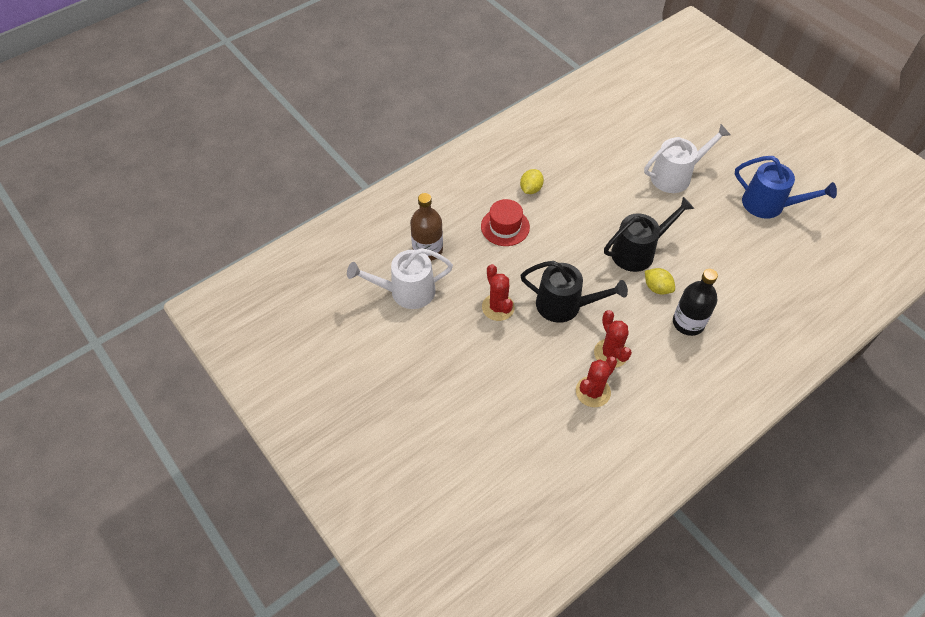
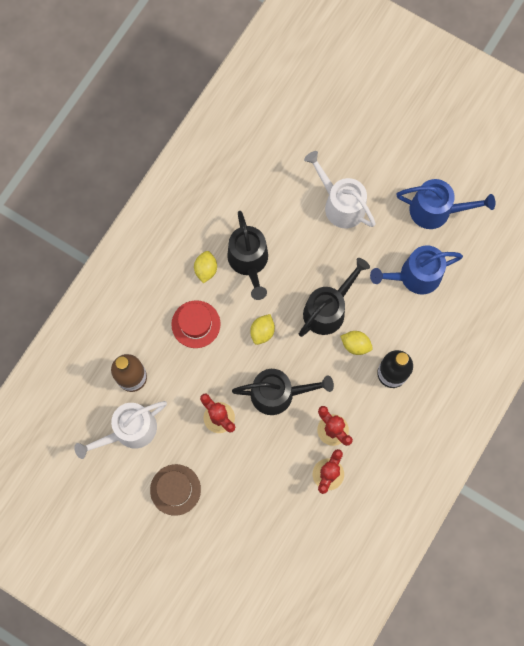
camera: 20 degrees left, 20 degrees up
(429, 355) = (175, 489): none -> brown hat
(567, 251) = (262, 332): none -> yellow lemon
(573, 194) = (249, 261): none -> black watering can
(675, 176) = (340, 204): white watering can -> white watering can turned 90 degrees counterclockwise
(734, 249) = (415, 276): none -> blue watering can

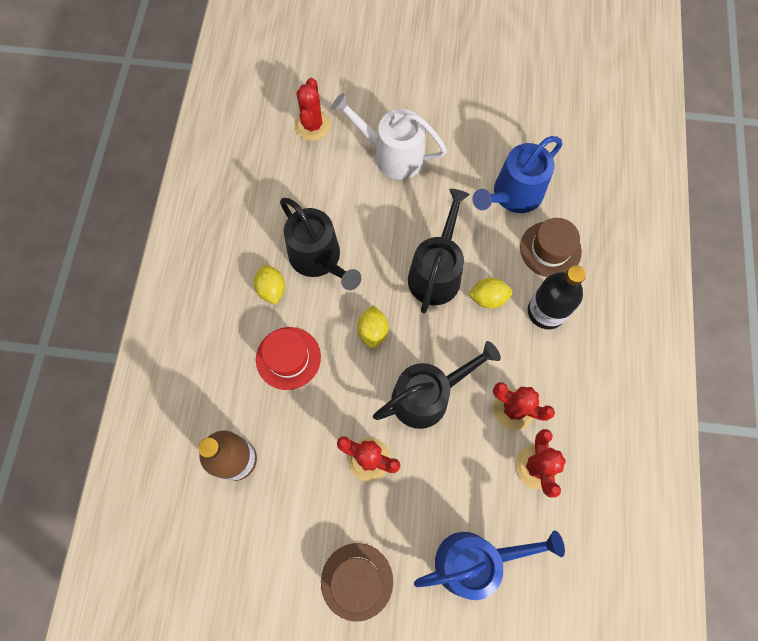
camera: 25 degrees left, 5 degrees down
(129, 430) = (263, 530): white watering can -> none
(292, 154) = (312, 125): none -> red cactus
(420, 329) = (550, 249): none -> brown hat
(436, 210) = (498, 119): blue watering can -> blue watering can (474, 561)

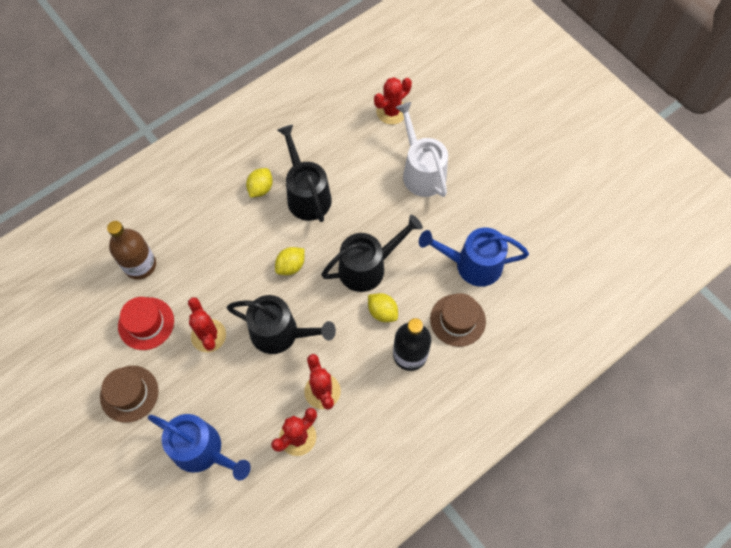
camera: 45 degrees right, 5 degrees down
(288, 358) = (227, 236): red hat -> red hat (146, 323)
(318, 258) = (307, 195): black watering can -> black watering can turned 150 degrees clockwise

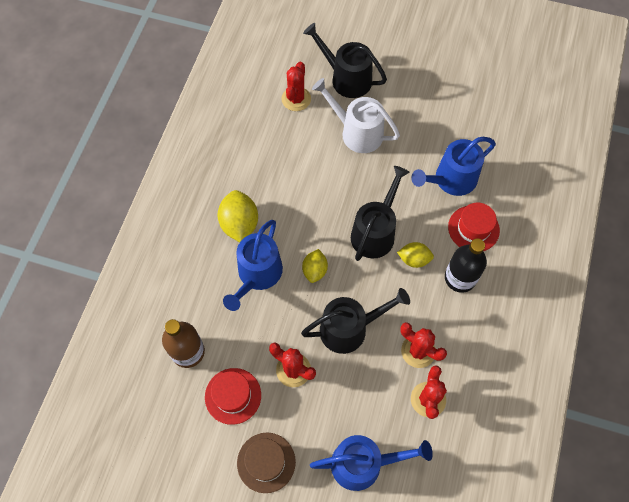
camera: 35 degrees left, 0 degrees up
(242, 239) = (257, 275): none -> blue watering can
(260, 188) = (239, 224): yellow lemon -> yellow lemon, size x1.61
(307, 195) = (281, 206): black watering can -> black watering can (346, 78)
(457, 320) = (473, 228): brown hat -> red hat

